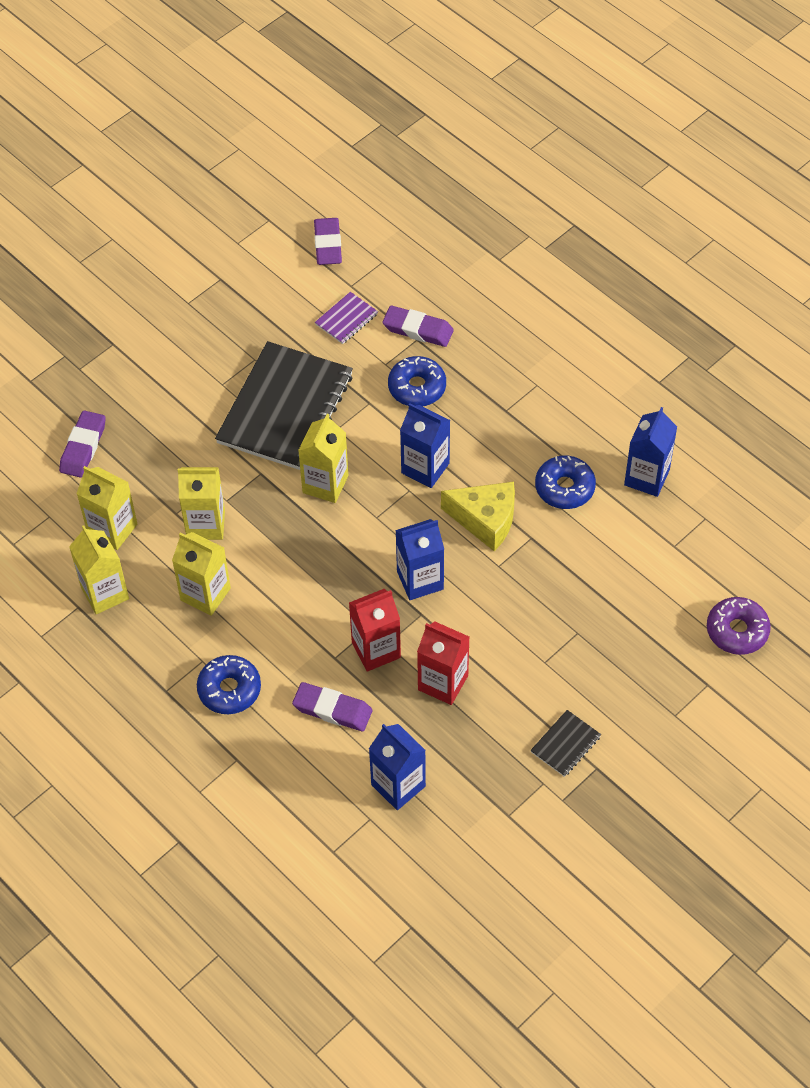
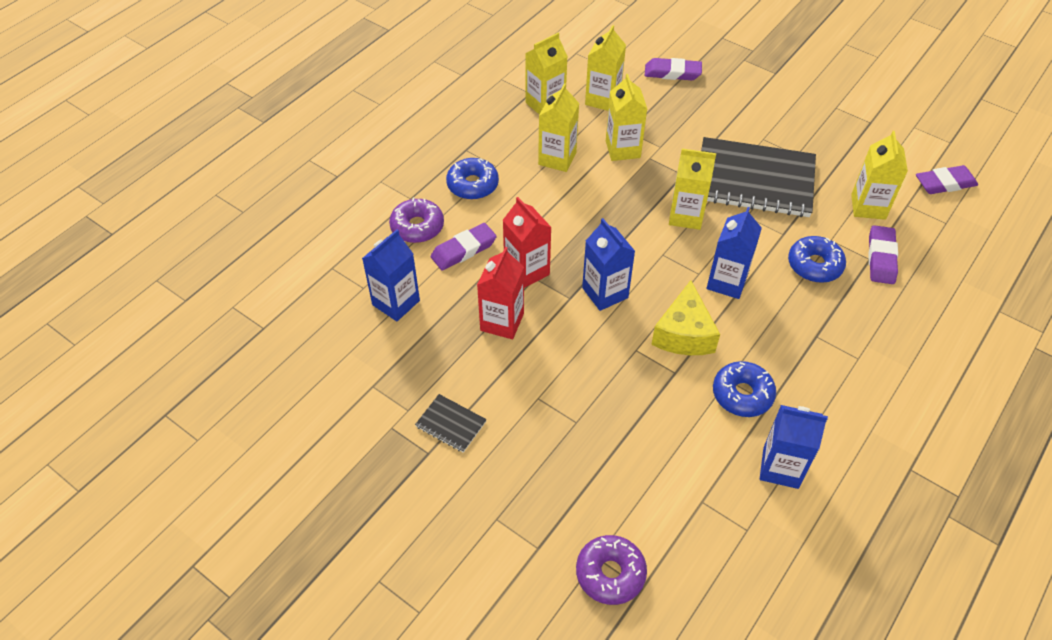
camera: 80 degrees right, 5 degrees down
(286, 755) = (417, 227): none -> purple donut
(332, 709) = (464, 250): purple eraser -> purple eraser turned 45 degrees clockwise
(346, 319) = (868, 207): purple notebook -> yellow carton

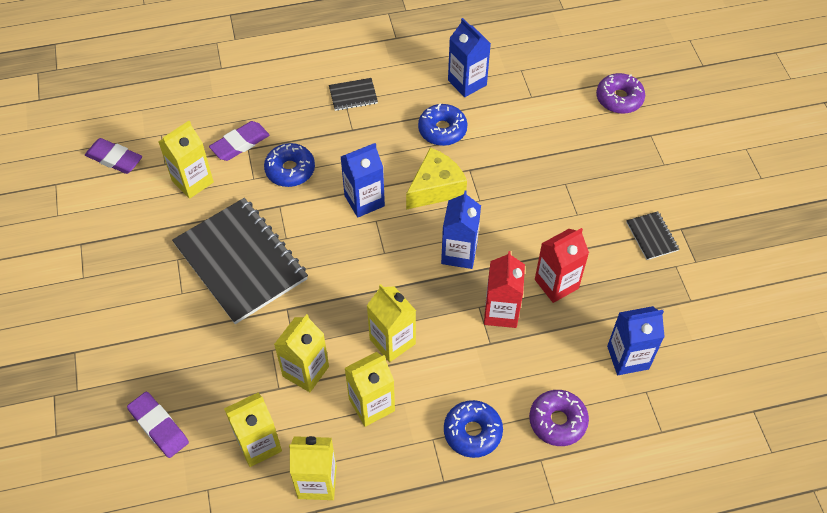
camera: 140 degrees left, 5 degrees up
(464, 250) = (535, 368): purple eraser -> none
(686, 216) = (330, 270): yellow carton -> yellow carton (392, 341)
(860, 369) = (353, 95): none -> black notebook

